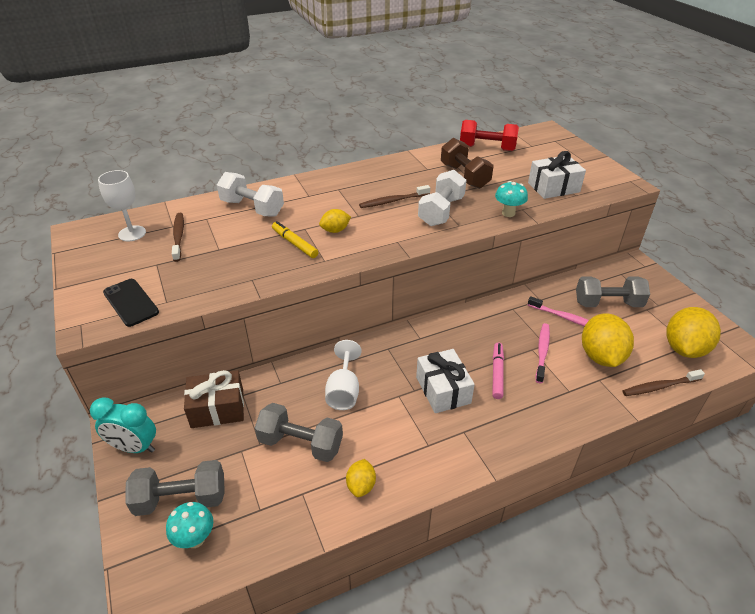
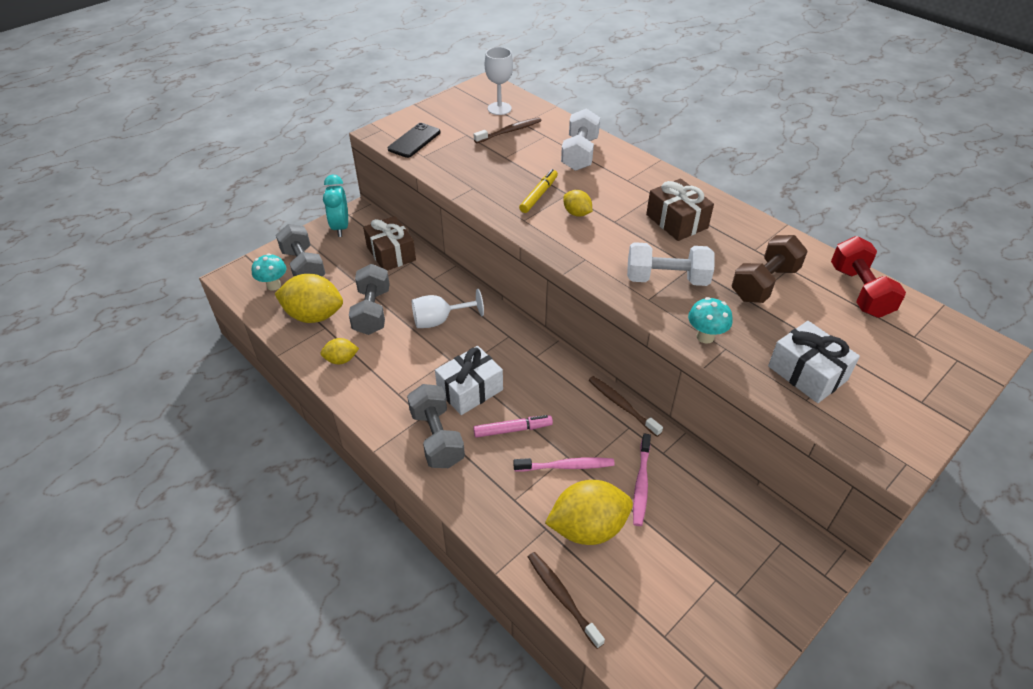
camera: 70 degrees right, 5 degrees up
(377, 189) = (677, 221): none -> brown gift
(393, 201) = (660, 238): brown toothbrush -> brown toothbrush (622, 405)
(608, 303) = (699, 529): grey dumbbell -> grey dumbbell (437, 437)
(684, 349) = (652, 629): yellow lemon -> yellow lemon (314, 315)

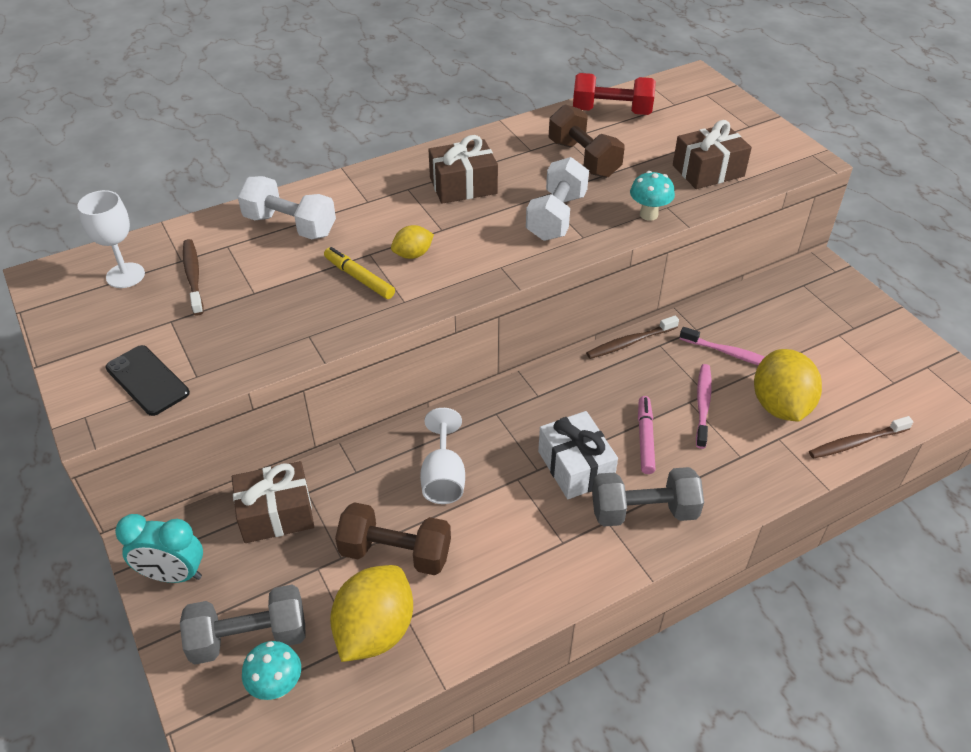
camera: 75 degrees left, 0 degrees up
(341, 360) = (481, 602): yellow lemon -> none
(372, 311) = (395, 553): grey dumbbell -> brown dumbbell
(807, 373) = (708, 171): white gift -> brown gift

